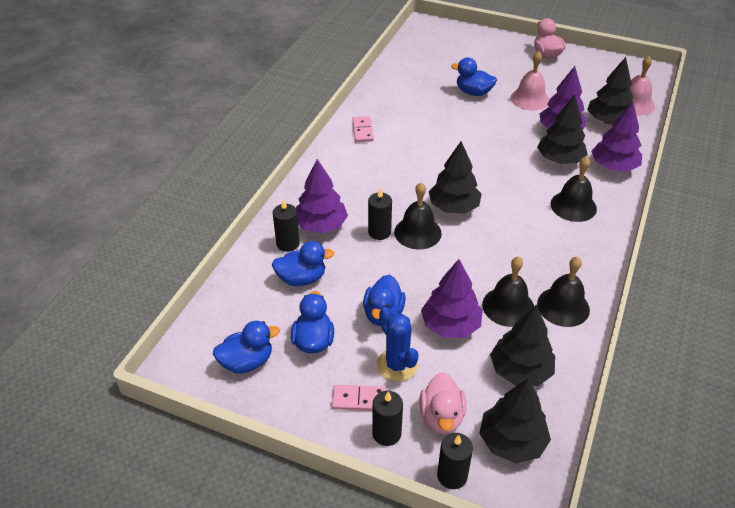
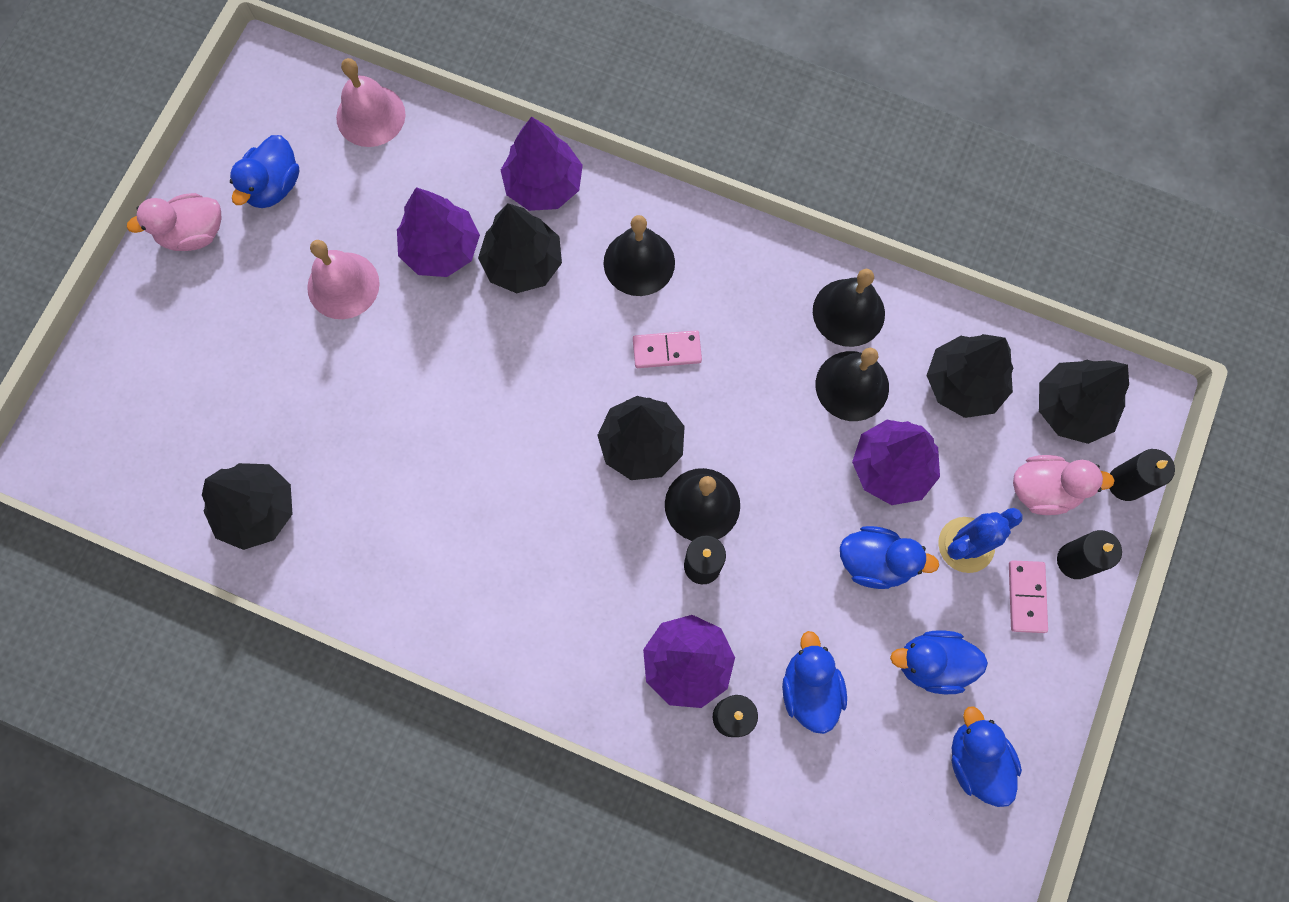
camera: 90 degrees left, 30 degrees up
(362, 131) = (426, 594): pink domino -> pink domino (667, 351)
(473, 92) = (314, 382): blue duck -> blue duck (274, 186)
(608, 121) = (419, 168): black tree -> black tree (257, 510)

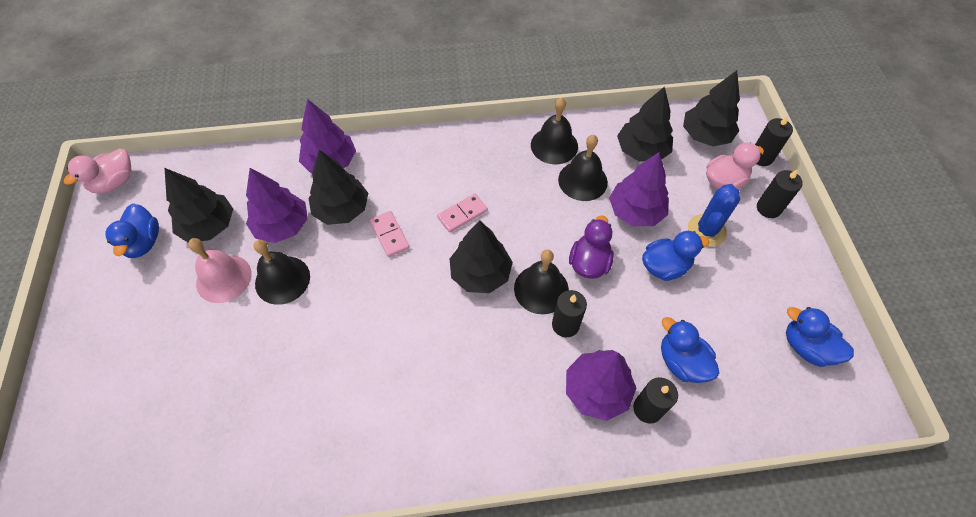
camera: 30 degrees left, 15 degrees down
(194, 234) = (94, 298): pink duck -> pink duck (114, 182)
(257, 510) = (229, 459): black tree -> black tree (209, 226)
(370, 115) = (194, 174): pink bell -> none
(639, 262) = (415, 176): black bell -> black bell (282, 280)
(783, 504) = (589, 263): none -> purple duck
(932, 663) = (739, 306): blue duck -> none
(1026, 597) = (759, 240): pink domino -> pink domino (390, 235)

